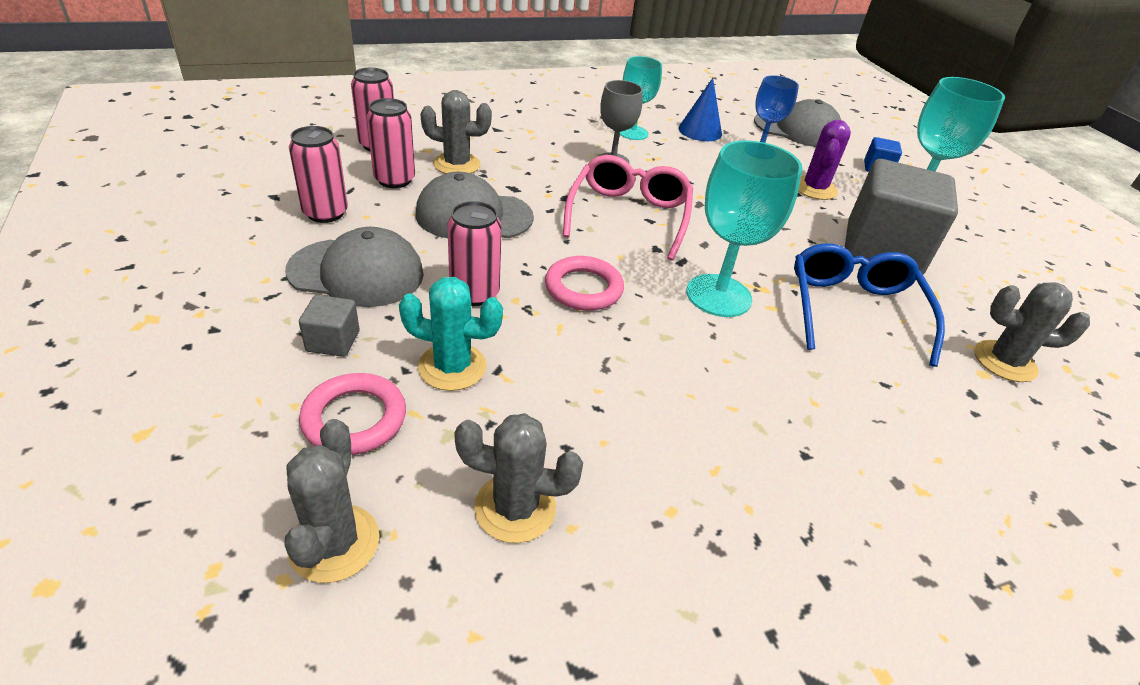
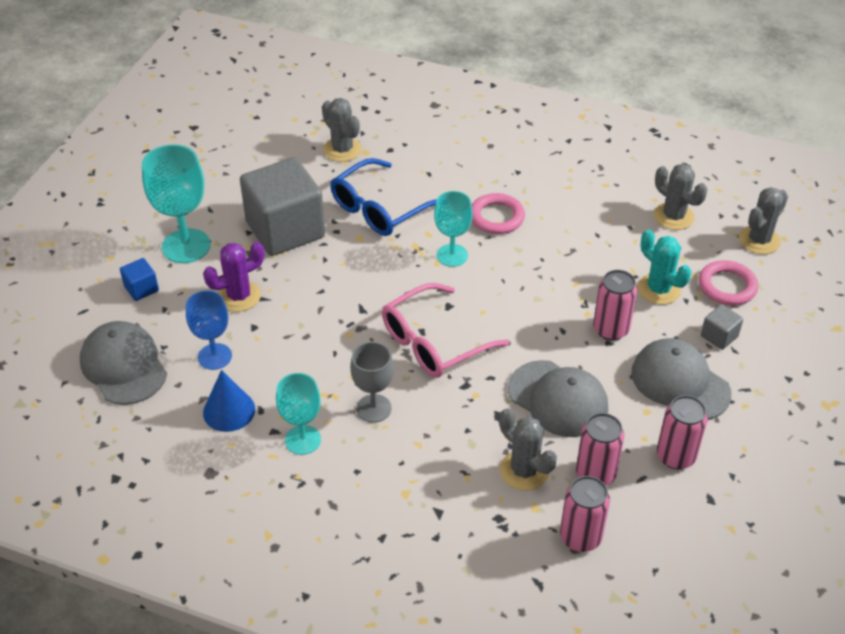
camera: 135 degrees left, 5 degrees up
(583, 288) = (535, 300): pink ring -> pink ring (496, 217)
(718, 295) = (452, 255): turquoise goblet -> turquoise goblet, size x0.65

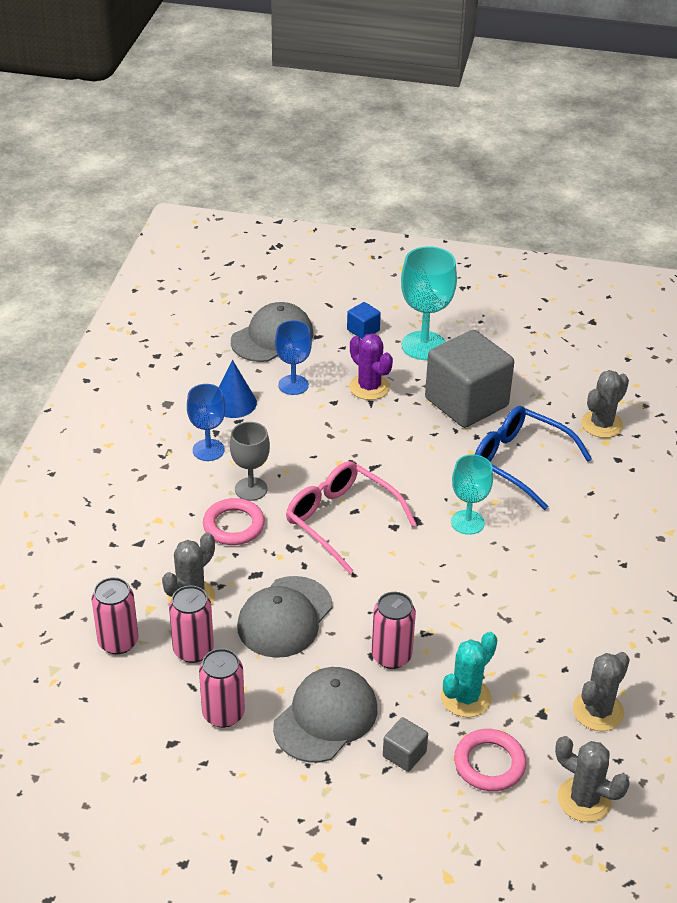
camera: 80 degrees right, 5 degrees down
(303, 440) = (208, 450): turquoise goblet -> blue goblet
(496, 217) = (539, 552): pink ring -> pink ring (233, 525)

